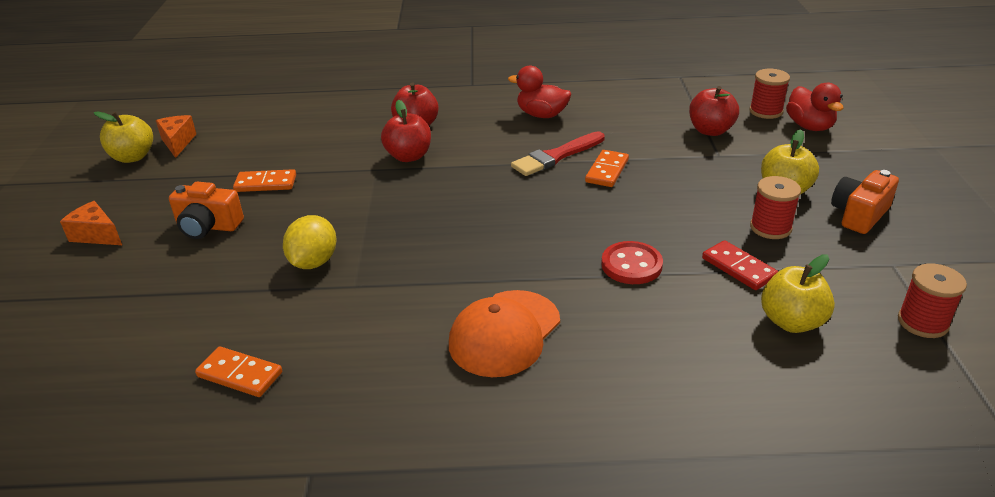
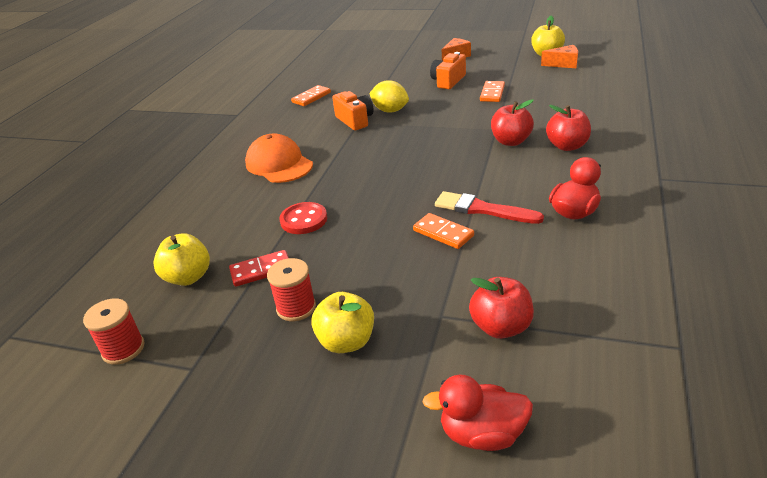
camera: 110 degrees right, 0 degrees up
(556, 156) = (482, 209): red brush -> red brush turned 45 degrees counterclockwise
(766, 111) = (542, 402): red spool -> none
(859, 215) = (272, 383): orange camera -> orange camera (355, 120)

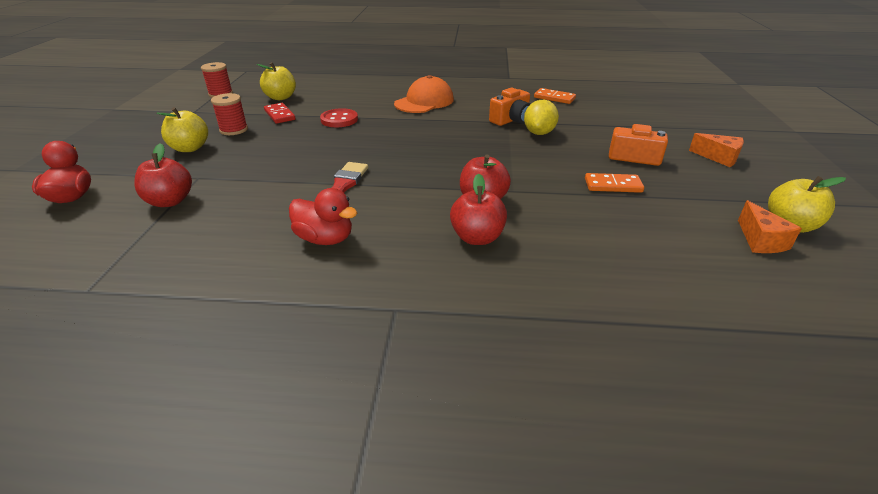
camera: 75 degrees right, 0 degrees up
(443, 233) = (306, 172): orange domino -> none

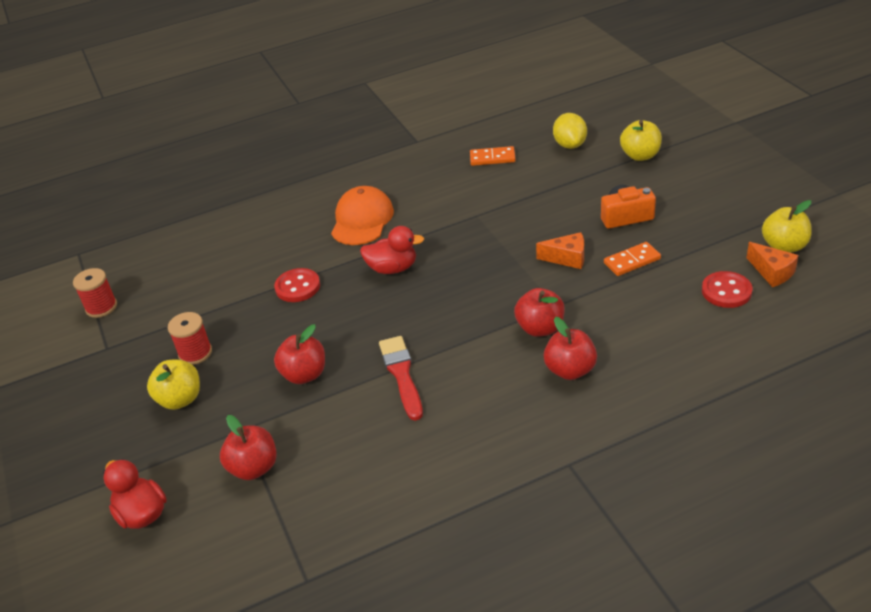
camera: 25 degrees left, 5 degrees up
(278, 164) = (304, 374): none -> red apple
(280, 115) = (220, 309): red domino -> none
(281, 97) = (186, 281): yellow apple -> yellow apple (640, 155)
(325, 239) = (449, 433): red duck -> red duck (392, 268)
(511, 120) = (477, 211): orange camera -> none
(539, 133) = (519, 219): yellow lemon -> yellow lemon (570, 145)
(694, 237) = (726, 291): none -> red button
(719, 157) = (694, 187): orange cheese -> orange cheese (567, 258)

